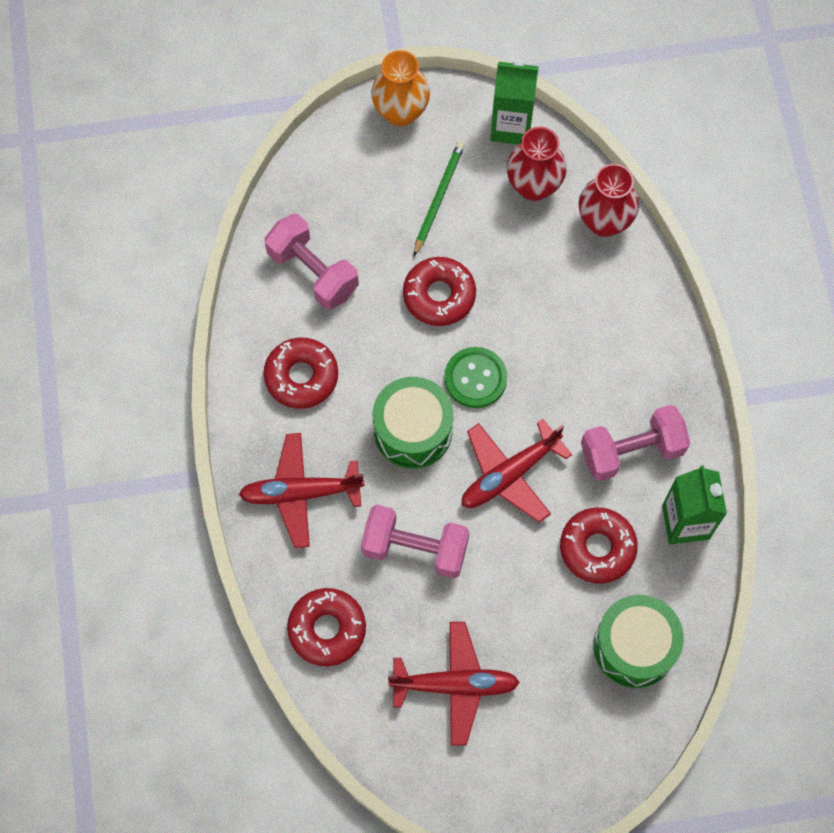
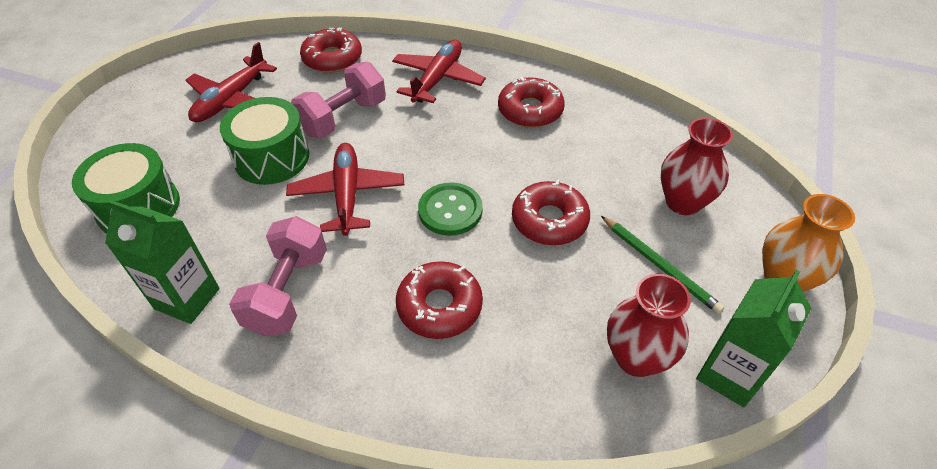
camera: 120 degrees right, 20 degrees down
(313, 272) = (623, 149): pink dumbbell -> none
(413, 431) = (435, 153): green drum -> green drum (272, 158)
(597, 548) = (234, 222): red donut -> red donut (439, 306)
(604, 222) = (553, 407): red vase -> red vase (683, 202)

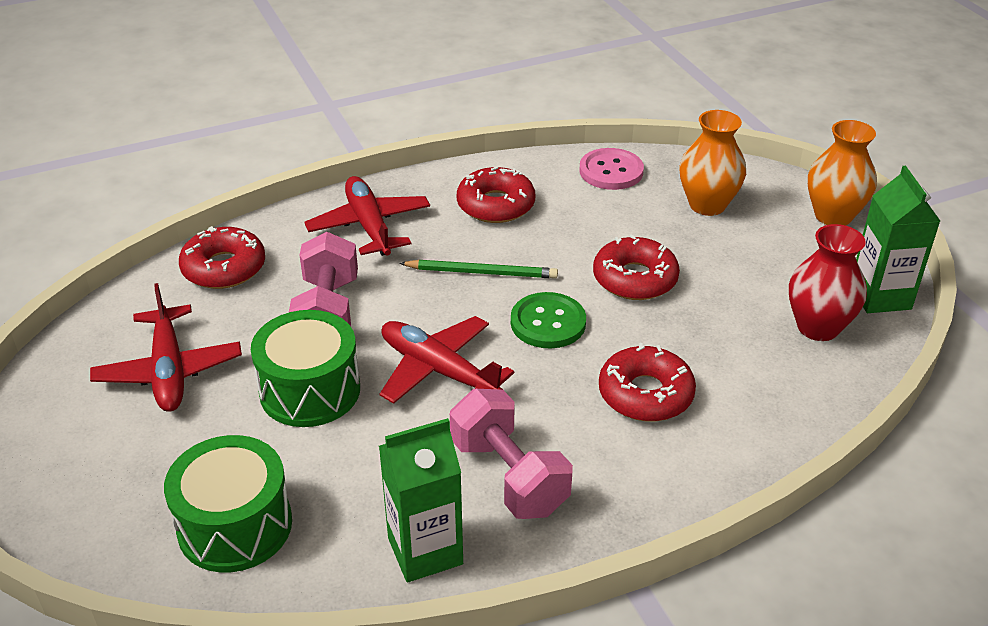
camera: 45 degrees left, 10 degrees down
(643, 133) = (611, 171): none -> pink button
(659, 265) = (751, 258): green pencil -> green pencil (482, 272)
(683, 202) = (707, 205): red vase -> orange vase

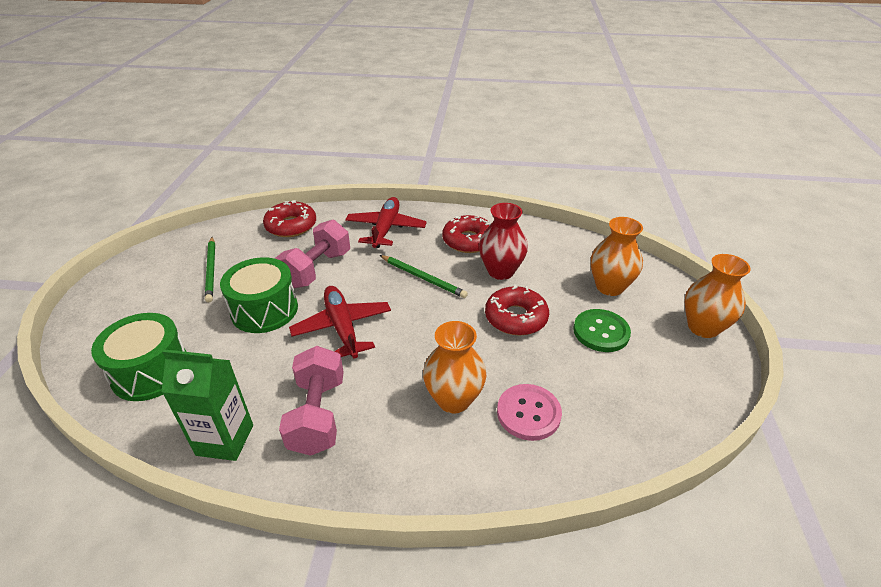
camera: 30 degrees right, 0 degrees up
(169, 371) = (211, 270): red plane -> green pencil
(548, 323) = (434, 324): green button -> green button (601, 332)
(611, 171) = (560, 244): pink button -> pink button (528, 413)
(645, 394) = (453, 399): red donut -> orange vase
(818, 327) = (623, 405): red vase -> red vase (500, 271)
(880, 296) = (695, 403): green carton -> none

